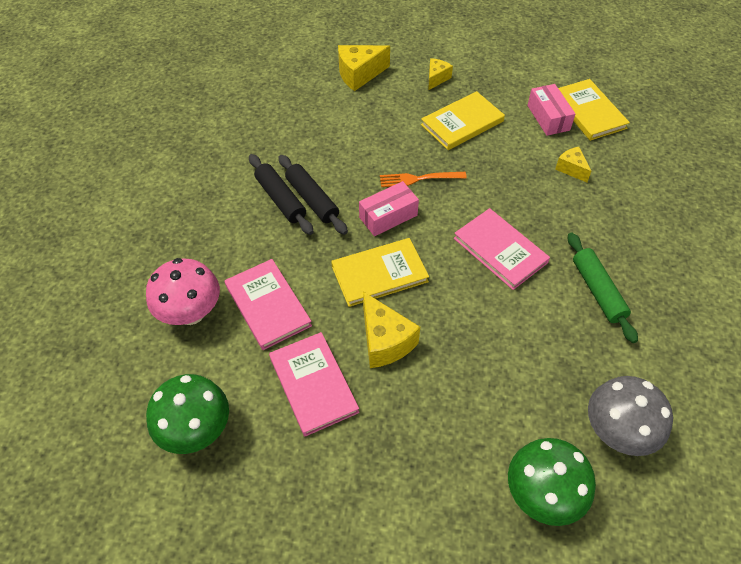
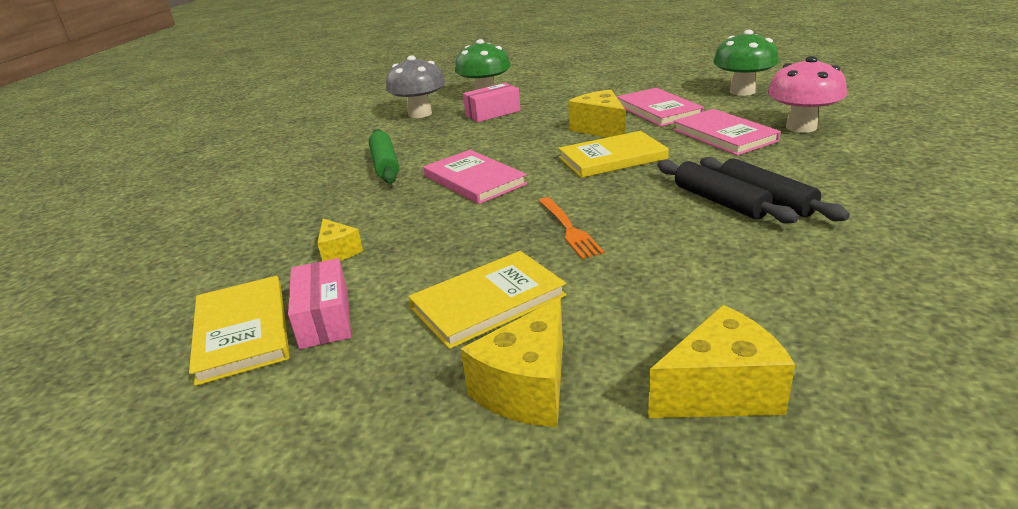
camera: 175 degrees left, 25 degrees down
(388, 216) = (609, 194): pink box -> pink box (493, 113)
(419, 179) = (569, 229): orange fork -> orange fork turned 75 degrees clockwise
(436, 78) = (527, 388): yellow cheese -> yellow cheese, size x1.69

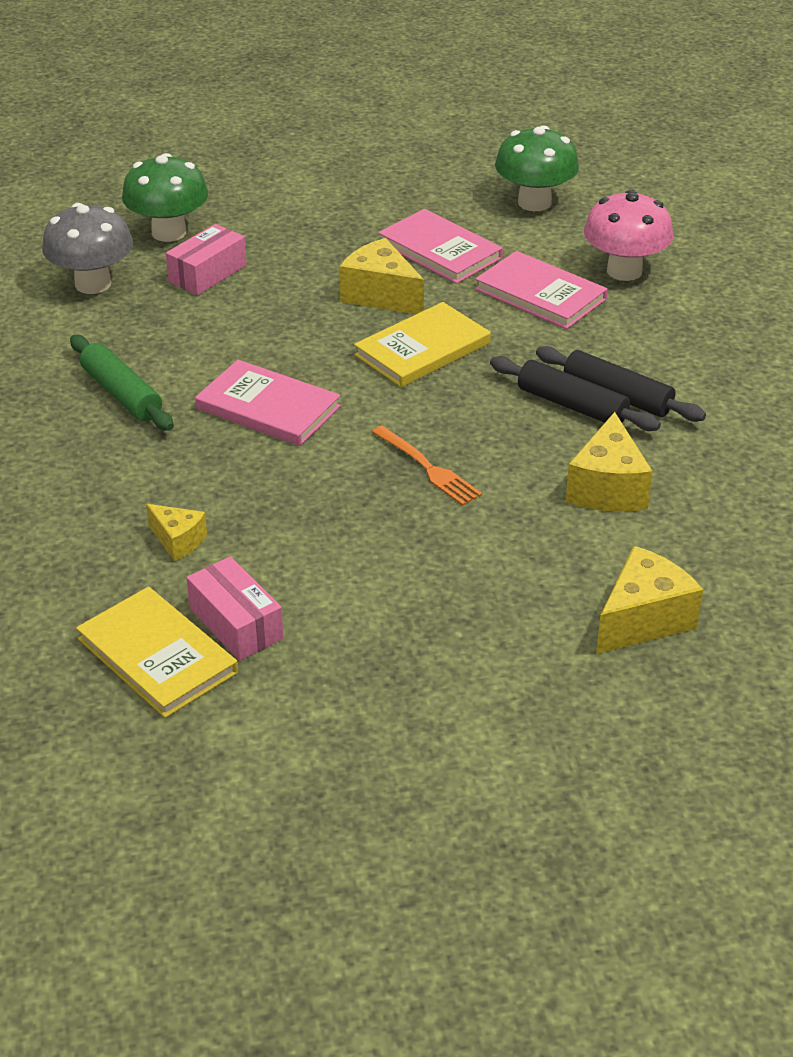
camera: 25 degrees left, 10 degrees up
(488, 302) = (396, 573): yellow book -> none
(527, 388) = (486, 651): yellow cheese -> yellow cheese (607, 488)

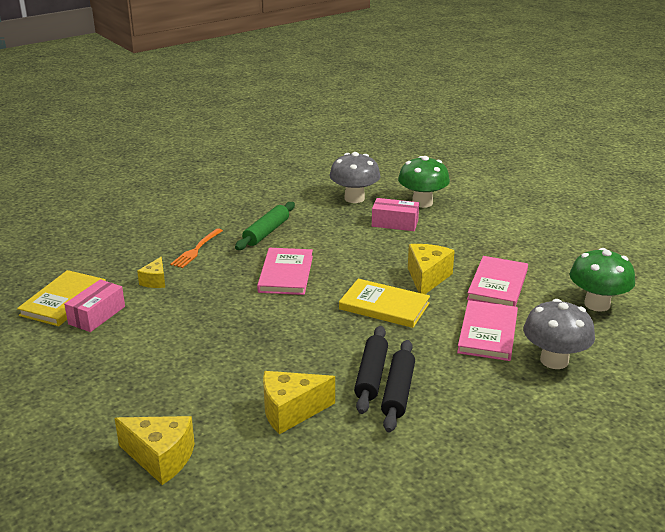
camera: 65 degrees right, 10 degrees down
(428, 468) = (266, 338): orange fork -> orange fork (196, 249)
(624, 271) = (554, 360): pink mushroom -> grey mushroom

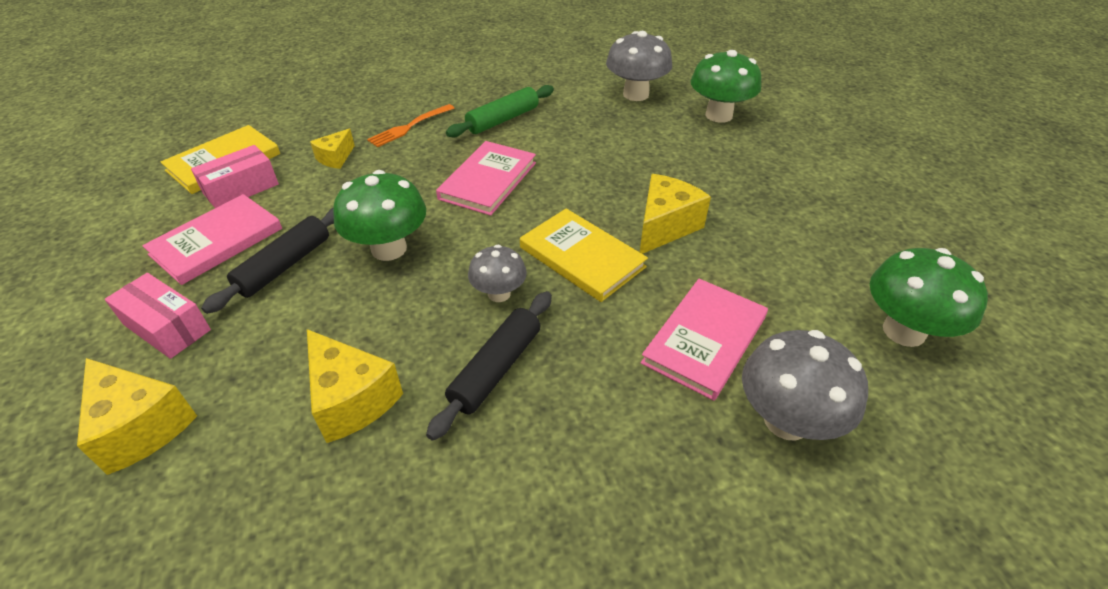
camera: 20 degrees right, 15 degrees up
(247, 328) = (389, 249): none -> green mushroom
(291, 411) = (351, 399): yellow cheese -> yellow cheese turned 135 degrees counterclockwise
(344, 337) = (499, 294): none -> grey mushroom
(395, 223) = (667, 137): pink box -> pink box (167, 327)
(398, 392) = (516, 410): black rolling pin -> black rolling pin (284, 266)
(497, 285) = (760, 260): pink book -> pink book (217, 241)

